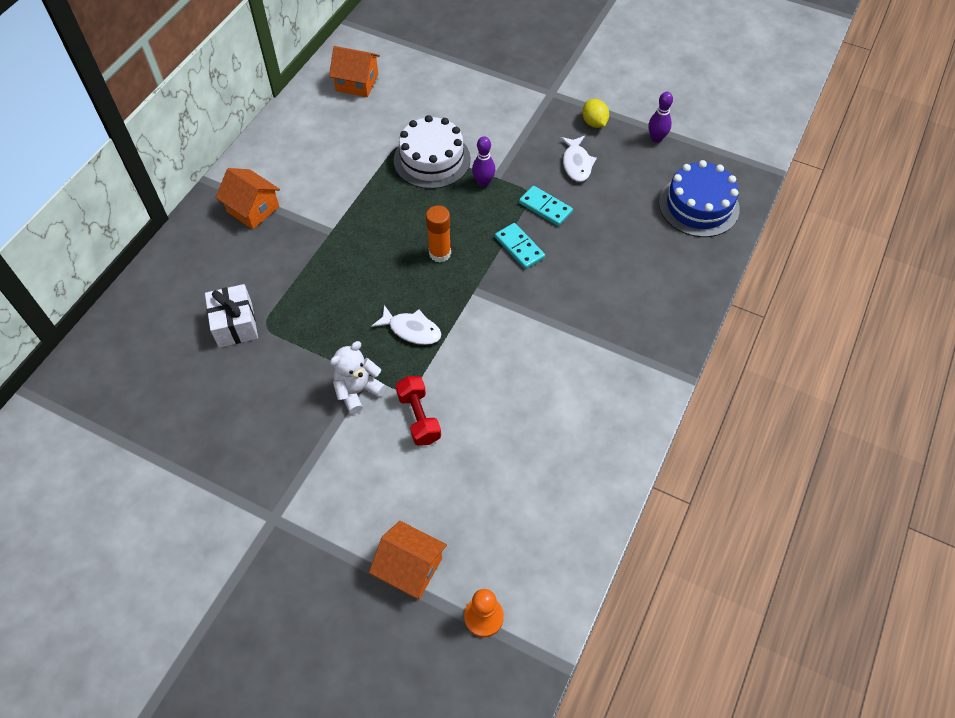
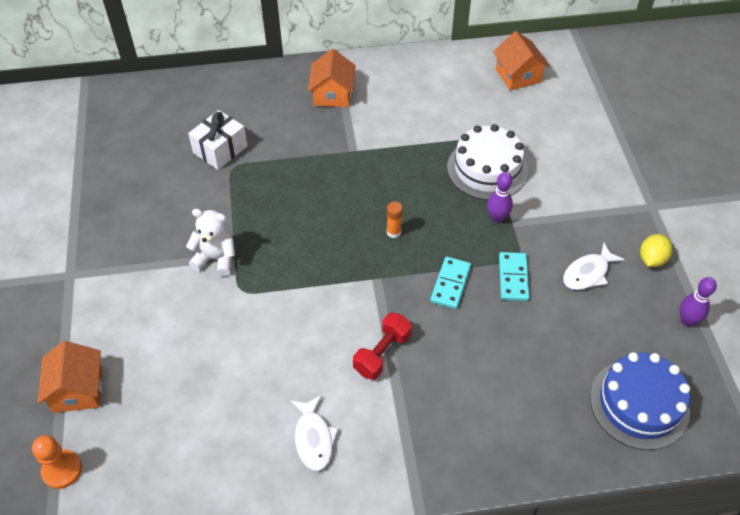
camera: 55 degrees right, 5 degrees down
(412, 330) = (301, 259): white fish -> white fish (314, 438)
(419, 417) = (220, 314): red dumbbell -> red dumbbell (382, 353)
(440, 253) = (393, 232): orange glue stick -> orange glue stick, size x0.64

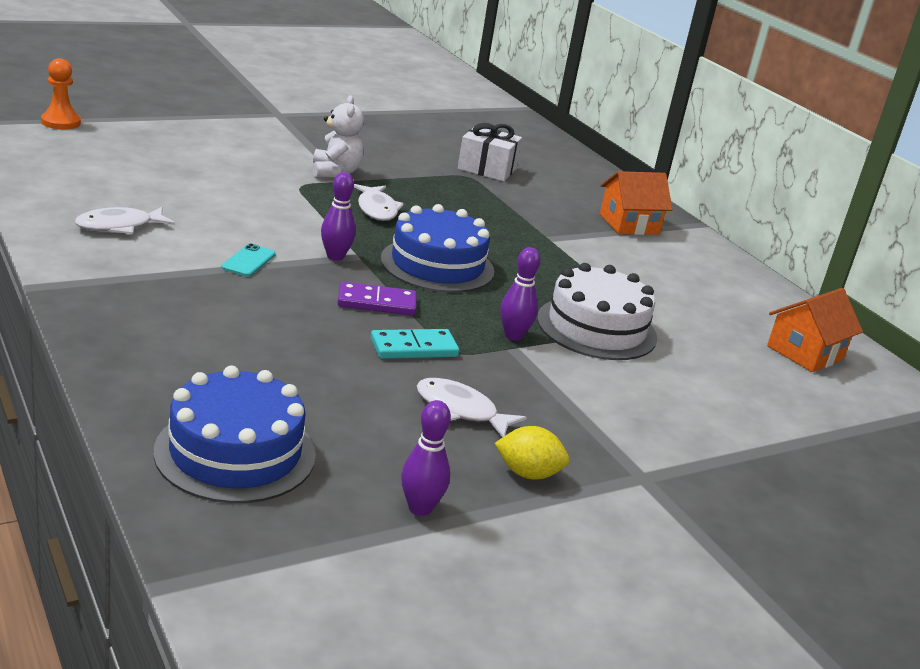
camera: 65 degrees right, 25 degrees down
(78, 390) = (149, 123): orange house -> none
(294, 246) = (377, 209): none -> white fish
(377, 294) = (335, 256): none -> purple bowling pin
(382, 353) = (248, 261): red dumbbell -> turquoise phone
(393, 232) = (437, 265): orange glue stick -> blue cake
(450, 284) = (377, 302): turquoise domino -> purple domino

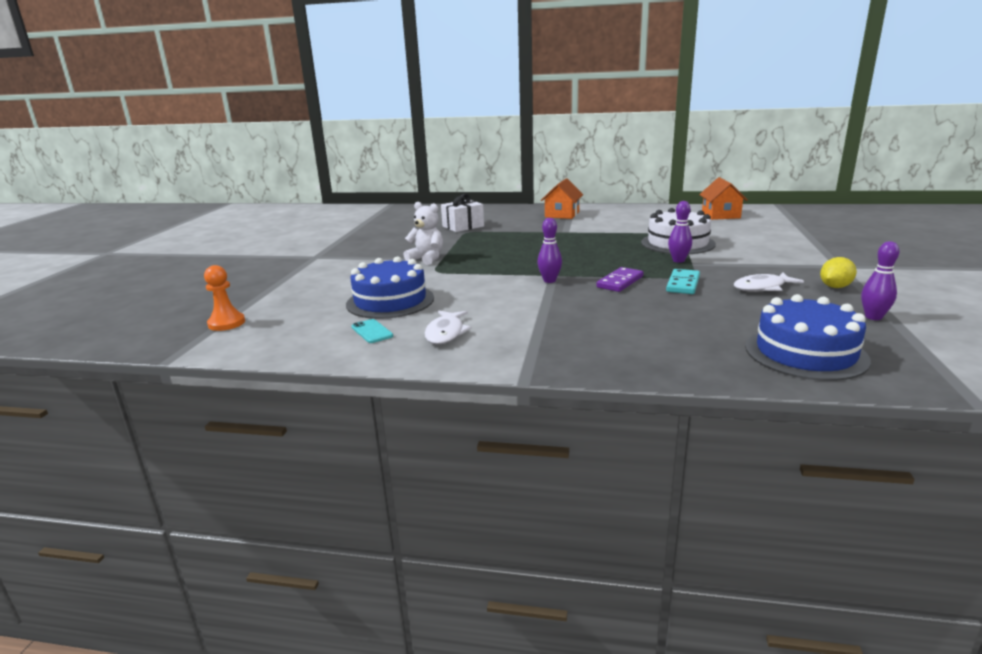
camera: 45 degrees left, 5 degrees down
(248, 261) = (537, 304): turquoise phone -> turquoise phone (372, 331)
(377, 209) = (492, 259): white fish -> none
(437, 265) = (580, 260): blue cake -> blue cake (390, 301)

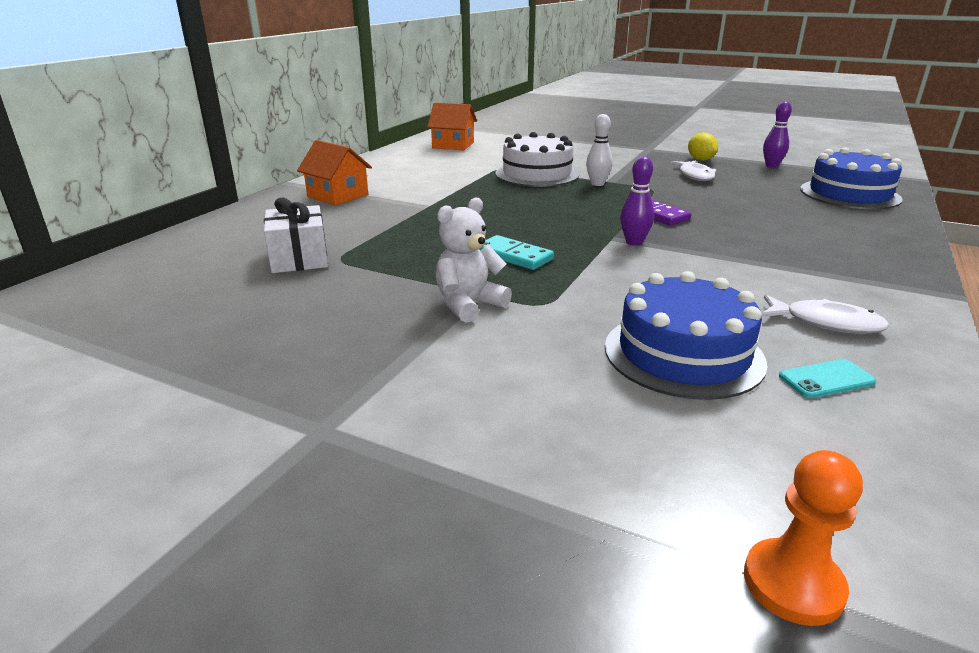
camera: 75 degrees left, 5 degrees up
(678, 260) = (597, 184): purple bowling pin -> white bowling pin
(683, 284) = (674, 195): turquoise domino -> turquoise domino (514, 256)

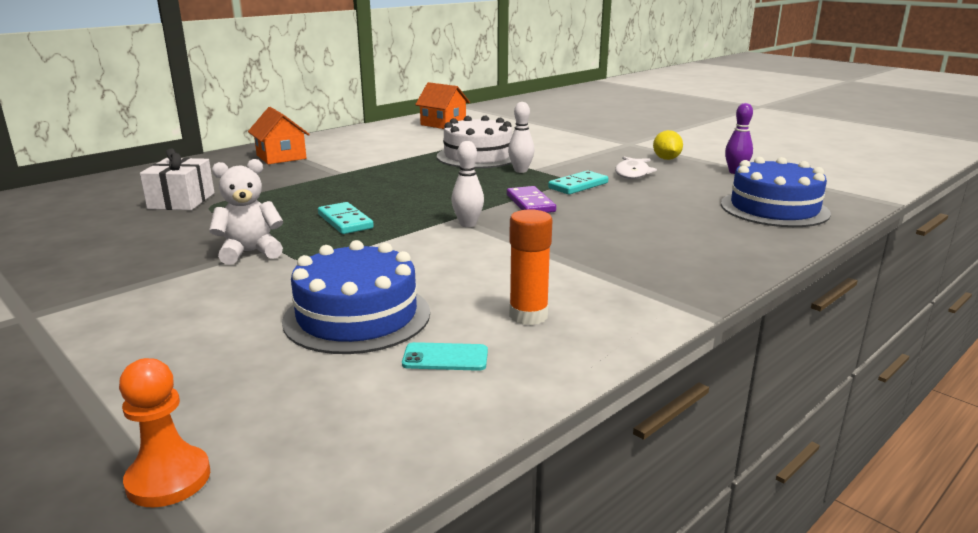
camera: 20 degrees right, 5 degrees down
(634, 242) = (468, 224): purple bowling pin -> white bowling pin
(669, 192) = (578, 185): none -> turquoise domino
(826, 323) = (528, 315): white fish -> orange glue stick

